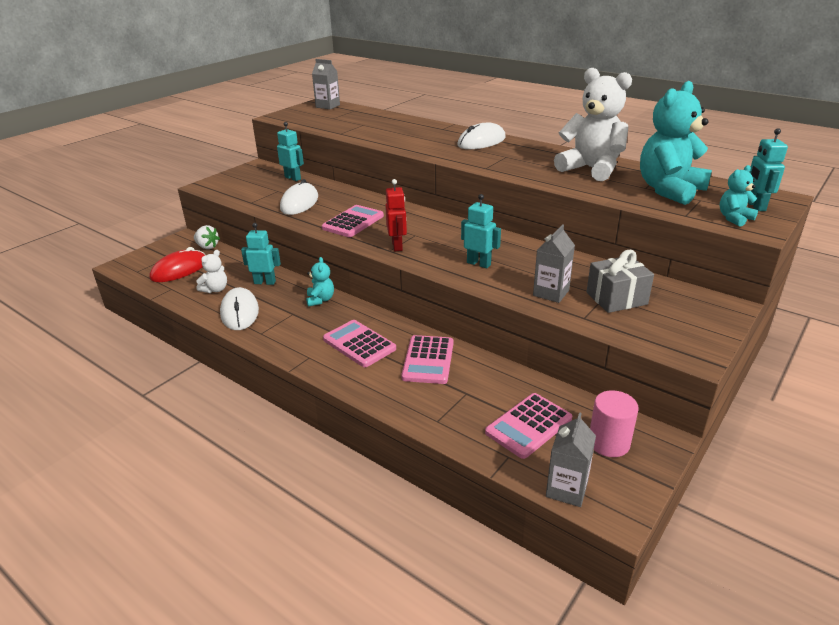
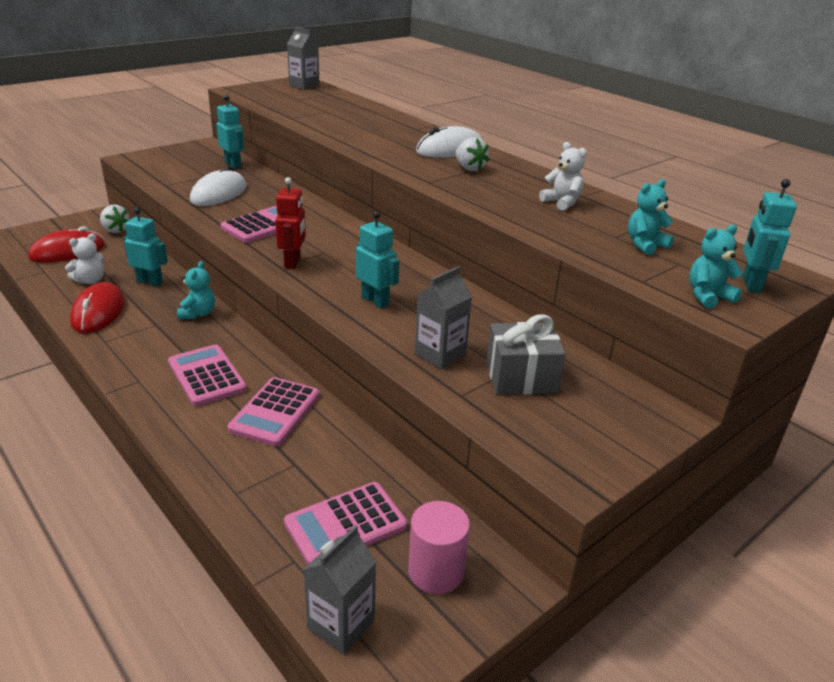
camera: 10 degrees right, 0 degrees up
(240, 312) = (98, 312): white mouse -> red mouse
(507, 153) = (469, 168): none -> white strawberry
(591, 169) = (562, 203): white teddy bear -> white teddy bear, size x0.47
(669, 190) = (645, 245): turquoise teddy bear -> turquoise teddy bear, size x0.47

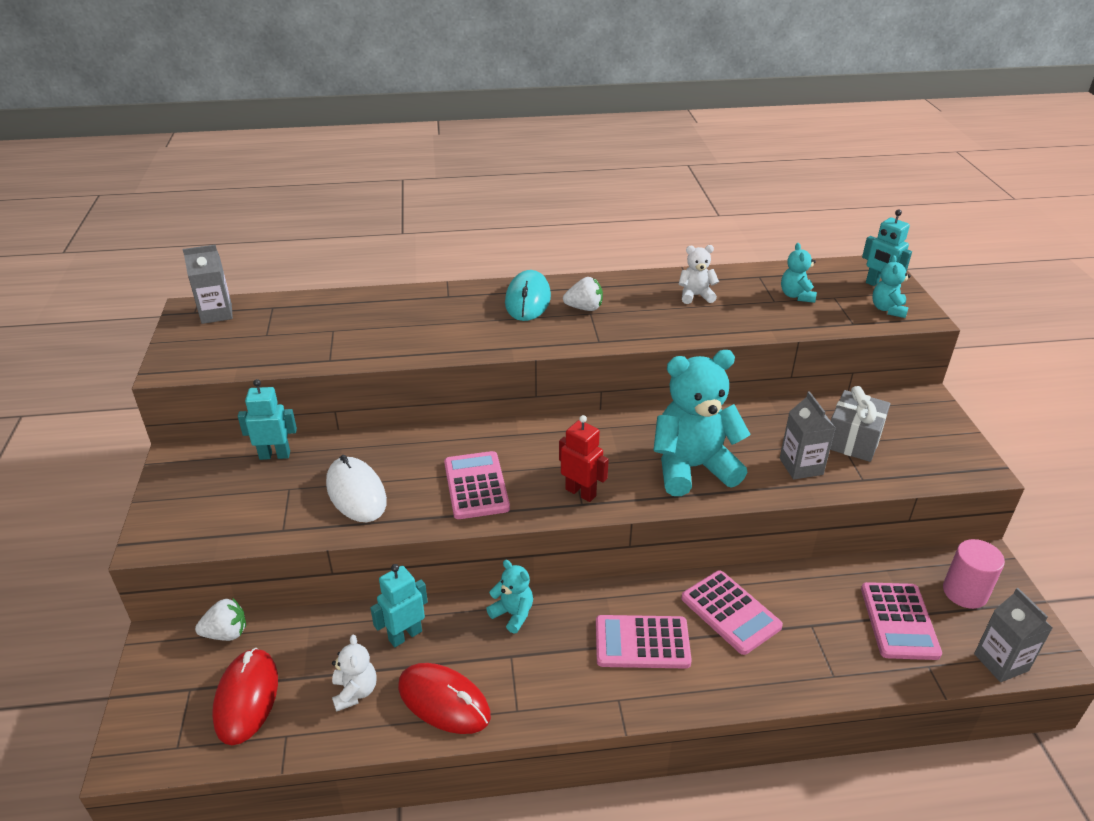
camera: 55 degrees left, 5 degrees up
(375, 301) = (692, 468): turquoise robot -> turquoise teddy bear
(450, 150) = (528, 300): white mouse -> turquoise mouse

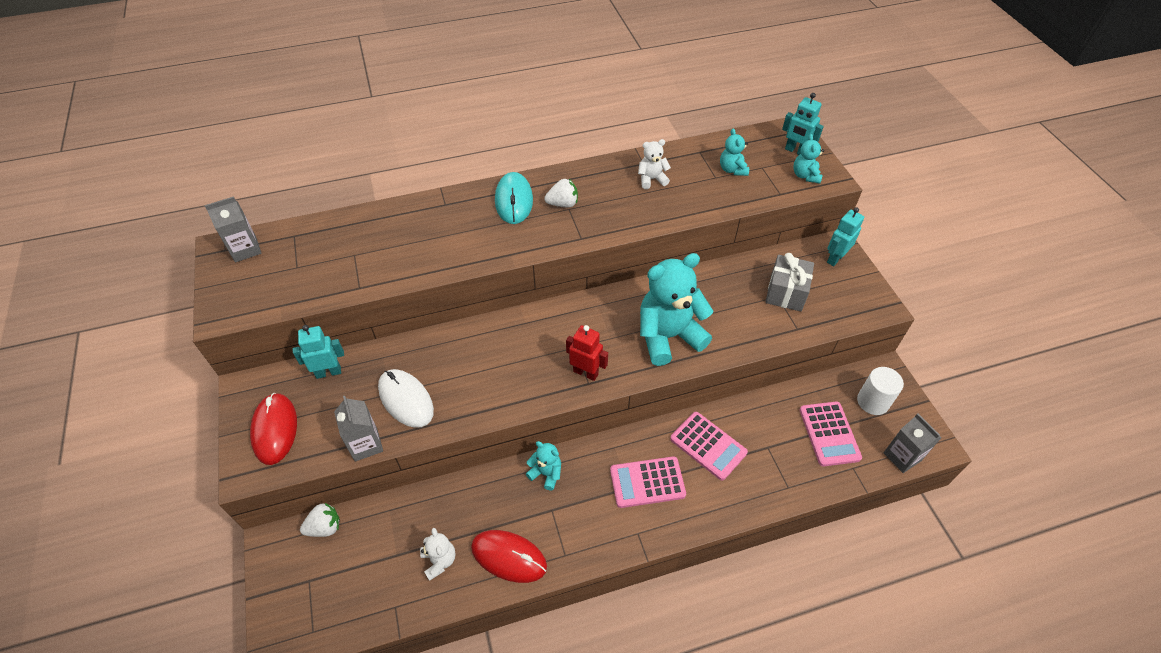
camera: 10 degrees left, 15 degrees up
(246, 698) = (356, 581): red mouse -> red mouse (275, 430)
(405, 635) = (467, 506): turquoise robot -> turquoise robot (835, 258)
(476, 486) = (502, 378): pink calculator -> none
(801, 466) = (750, 323): grey carton -> grey carton (366, 444)
(965, 592) = (873, 401): pink cylinder -> white cylinder

